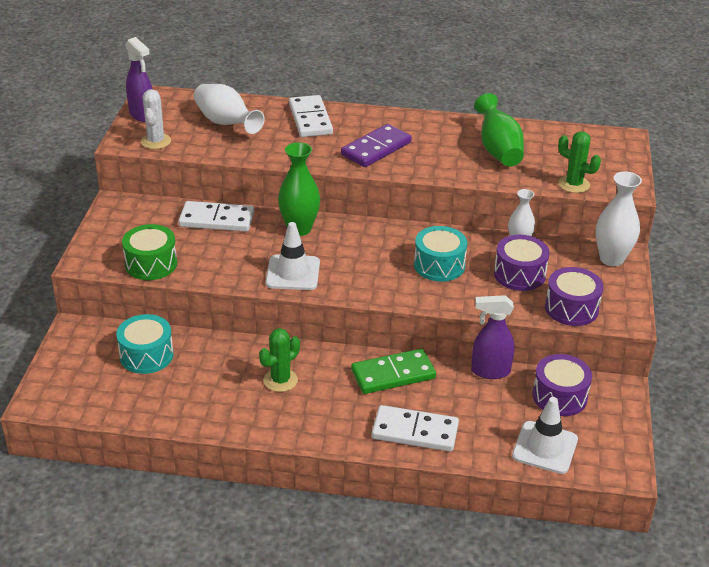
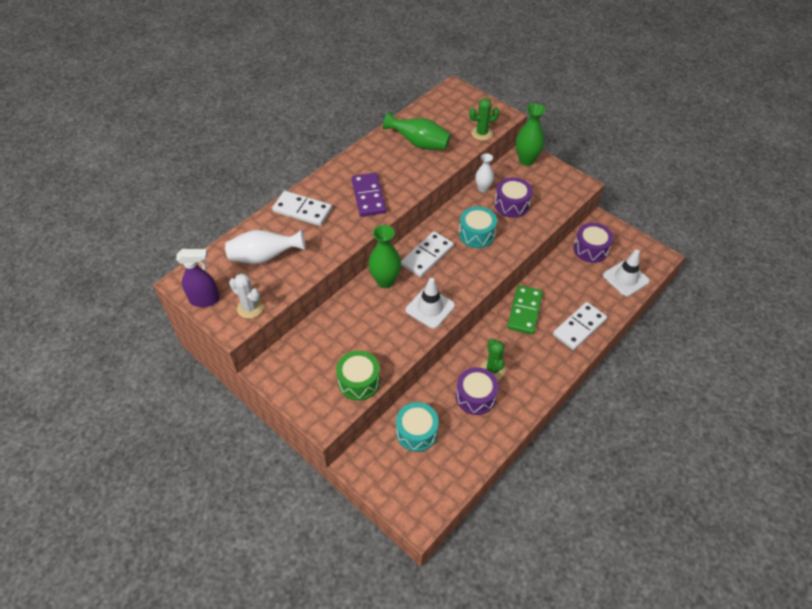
camera: 55 degrees left, 15 degrees up
(217, 219) = (337, 320): white domino -> white domino (427, 256)
(490, 371) = (551, 266): purple spray bottle -> none
(571, 308) = (557, 201): purple drum -> purple drum (475, 397)
(611, 259) = (526, 160): white vase -> green vase

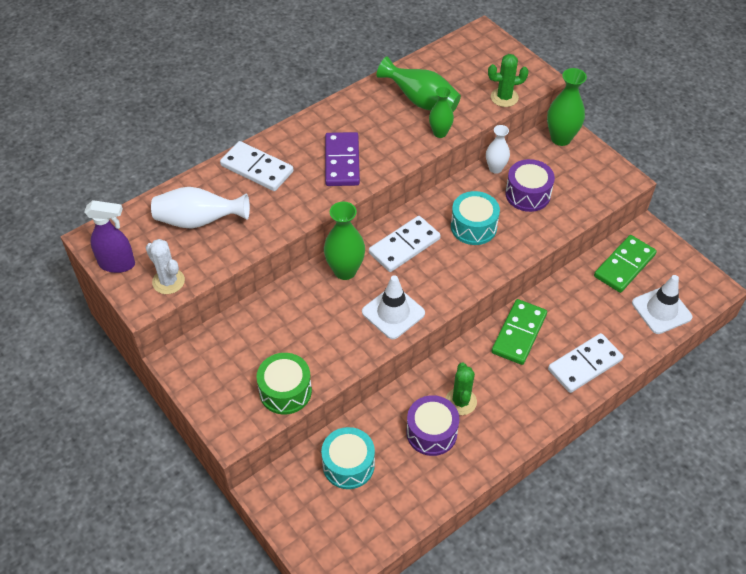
camera: 10 degrees right, 0 degrees up
(439, 165) = (440, 133): none -> green vase
(590, 249) = (624, 265): purple drum -> green domino

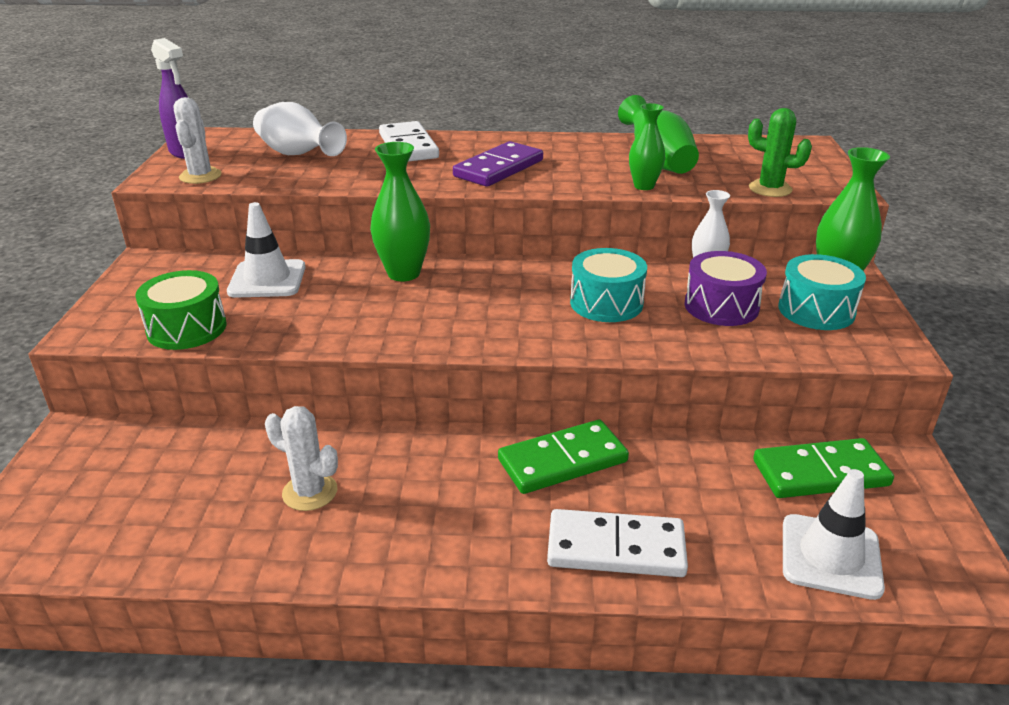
camera: 40 degrees right, 20 degrees down
(348, 465) = (178, 463): turquoise drum -> turquoise drum (816, 310)
(393, 312) = (398, 326): white traffic cone -> white traffic cone (267, 279)
(404, 246) = (498, 283): white domino -> none
(431, 432) = (310, 492): purple drum -> white cactus
(461, 401) = (390, 484): green cactus -> none

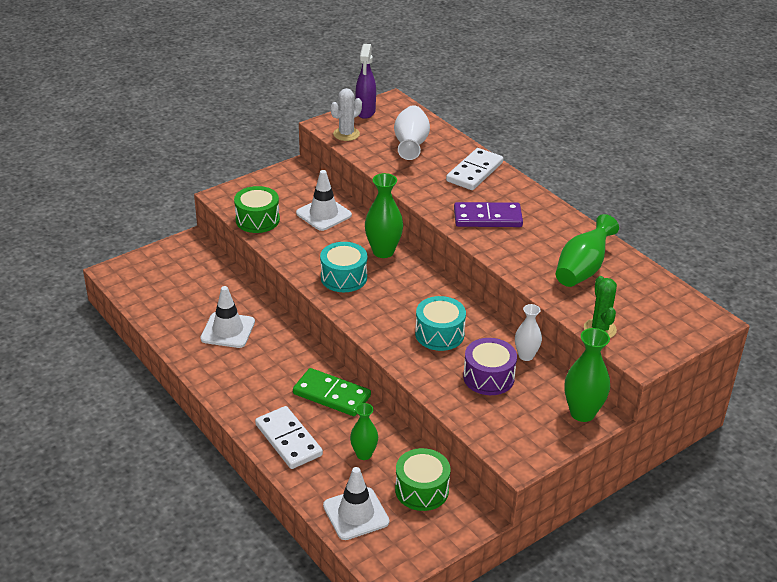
camera: 50 degrees right, 5 degrees up
(310, 492) = (228, 330): white cactus -> white traffic cone
(644, 186) = (535, 280): green vase -> green vase (364, 454)
(816, 310) = (530, 416): turquoise drum -> turquoise drum (344, 277)
(820, 473) = (422, 490): green domino -> green drum

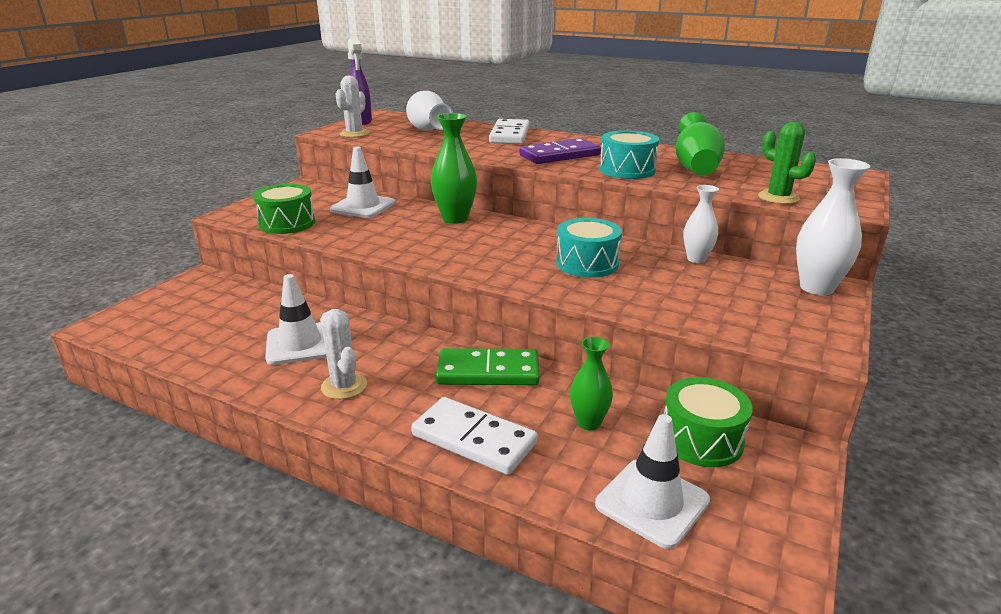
camera: 25 degrees left, 10 degrees down
(237, 375) = (344, 386): none -> white cactus
(344, 277) = (430, 245): turquoise drum -> turquoise drum (627, 170)
(488, 377) = (684, 284): purple drum -> none
(582, 413) = (816, 288): green vase -> white vase

